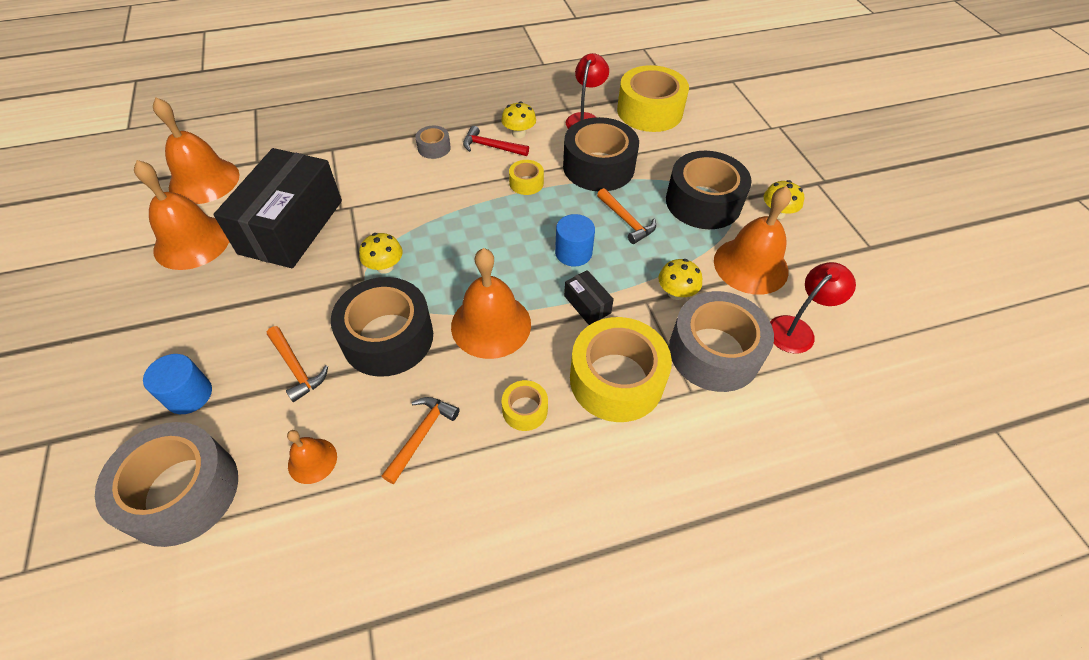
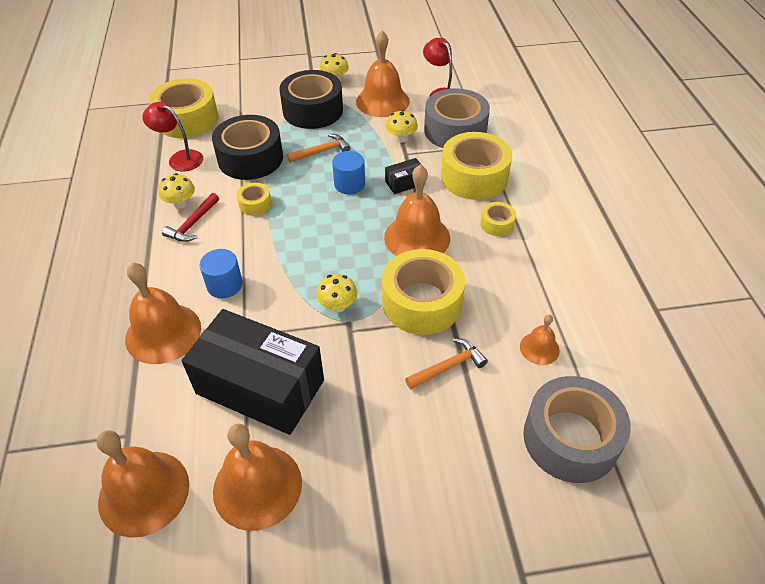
camera: 80 degrees left, 5 degrees down
(189, 395) = (472, 451): blue cylinder -> blue cylinder (225, 285)
(357, 157) = (163, 333): none -> orange bell
(388, 337) = (422, 302): black tape -> yellow tape
(421, 435) = (517, 281): orange hammer -> none
(434, 148) = (175, 267): grey tape -> none

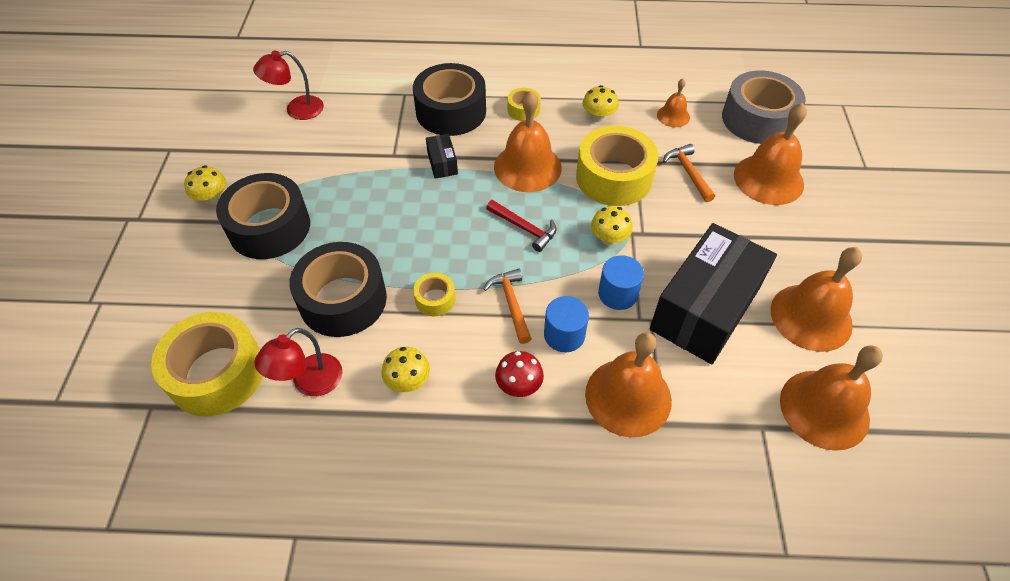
camera: 80 degrees left, 5 degrees up
(176, 263) = (519, 385): none -> red mushroom
(192, 224) = (453, 367): red hammer -> red hammer (524, 228)
(322, 151) = (359, 226): orange hammer -> orange hammer (511, 303)
(349, 184) = (428, 208): blue cylinder -> blue cylinder (618, 294)
(382, 101) = (284, 160): orange bell -> orange bell (768, 179)
(401, 138) = (364, 154): yellow mushroom -> yellow mushroom (598, 117)
(455, 130) = (369, 111): grey tape -> none
(474, 177) = (451, 111): yellow tape -> black tape

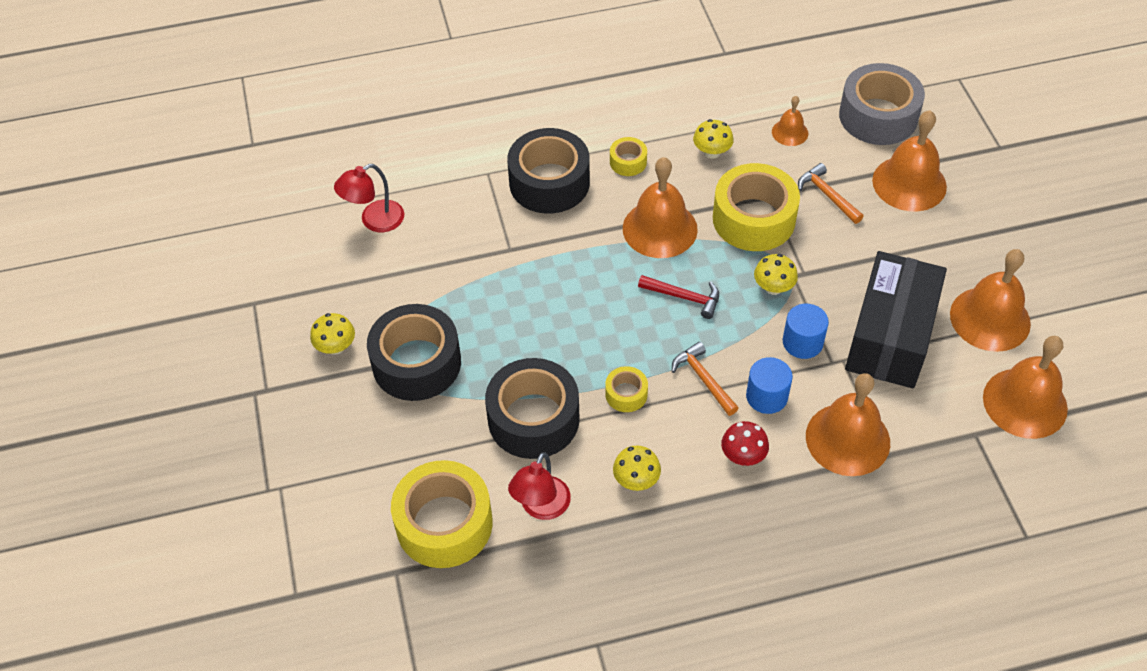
camera: 15 degrees left, 0 degrees up
(442, 163) = (567, 246): black box -> none

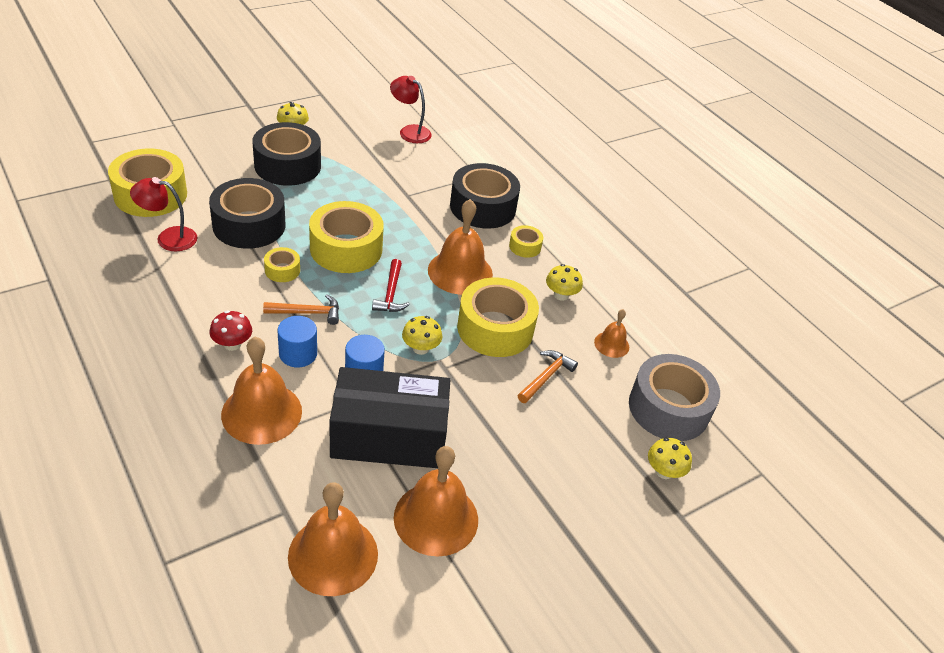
camera: 65 degrees right, 10 degrees down
(599, 326) = (346, 249): none -> yellow tape
(636, 480) = (199, 284): yellow mushroom -> yellow mushroom (664, 471)
(703, 379) = (308, 313): orange hammer -> orange hammer turned 45 degrees clockwise
(909, 183) = (590, 439): orange bell -> none

